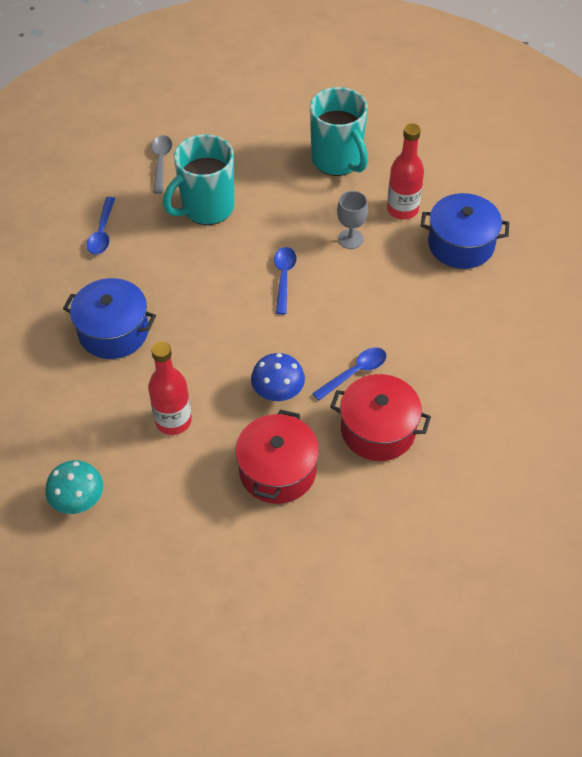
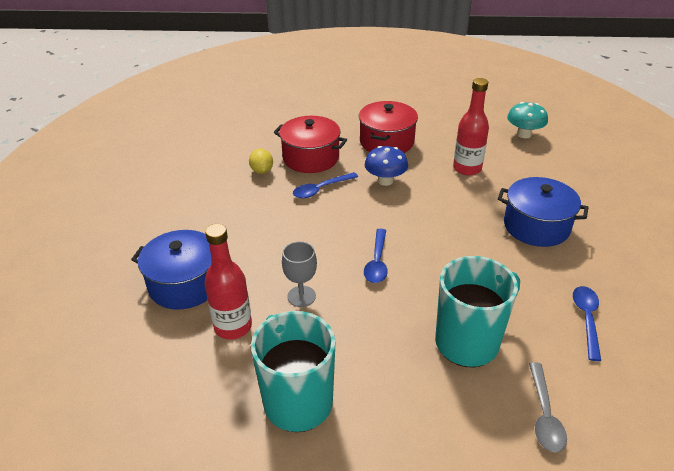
camera: 175 degrees left, 15 degrees down
(435, 400) = (262, 171): none -> yellow lemon

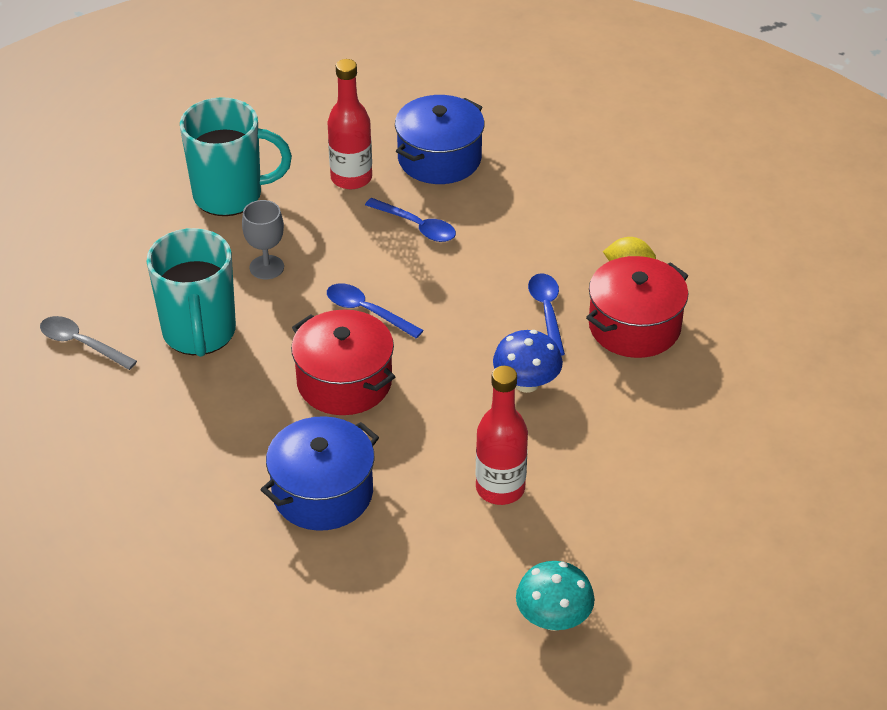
camera: 115 degrees right, 5 degrees up
(301, 296) = (357, 235): grey goblet -> grey goblet (266, 267)
(387, 142) = (632, 427): red pot -> red pot (344, 382)
(586, 319) = (149, 444): blue spoon -> blue spoon (417, 226)

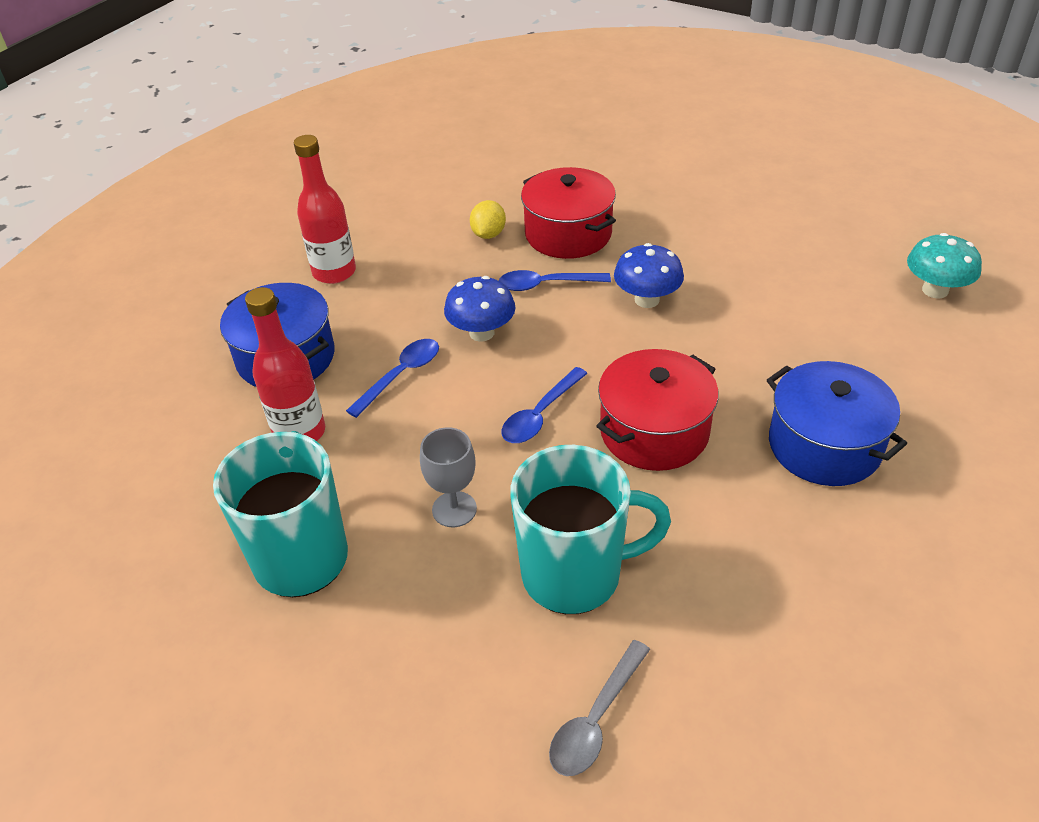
camera: 85 degrees left, 0 degrees up
(473, 271) = (481, 333): none -> blue mushroom
(500, 488) = (789, 318): red bottle -> red bottle (334, 272)

